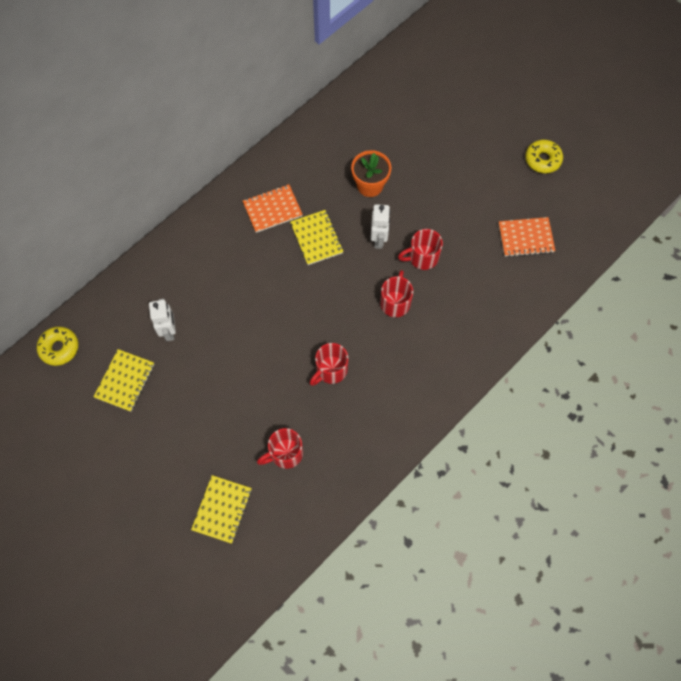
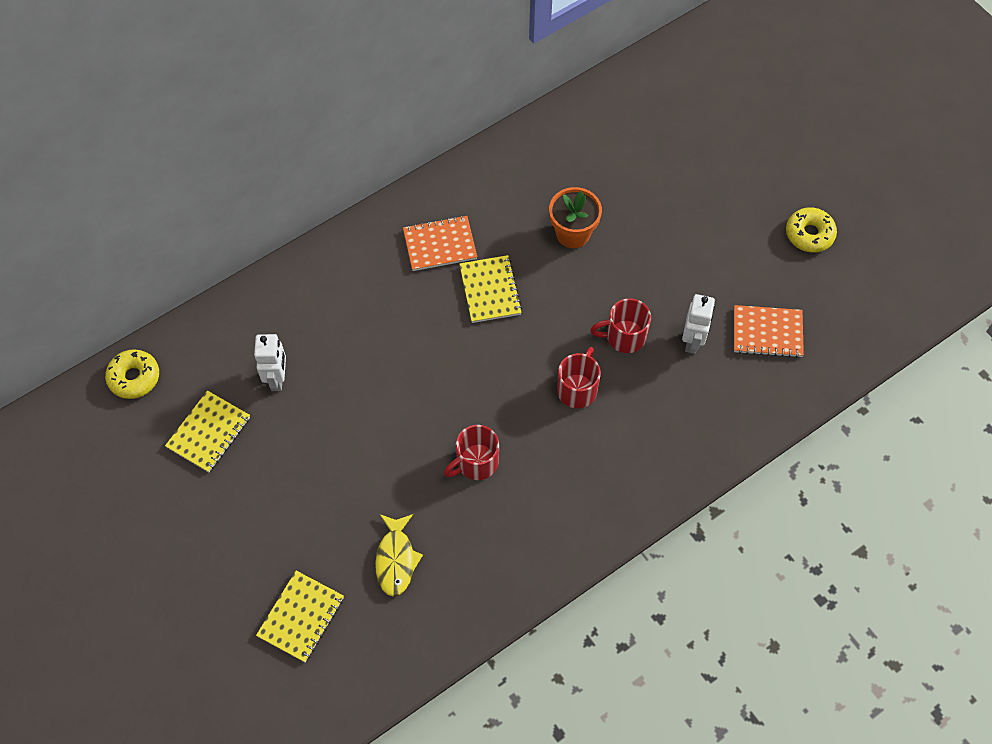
camera: 10 degrees right, 5 degrees down
(285, 453) = (396, 559): red mug -> yellow fish
(379, 239) = (571, 304): white robot -> white robot (692, 341)

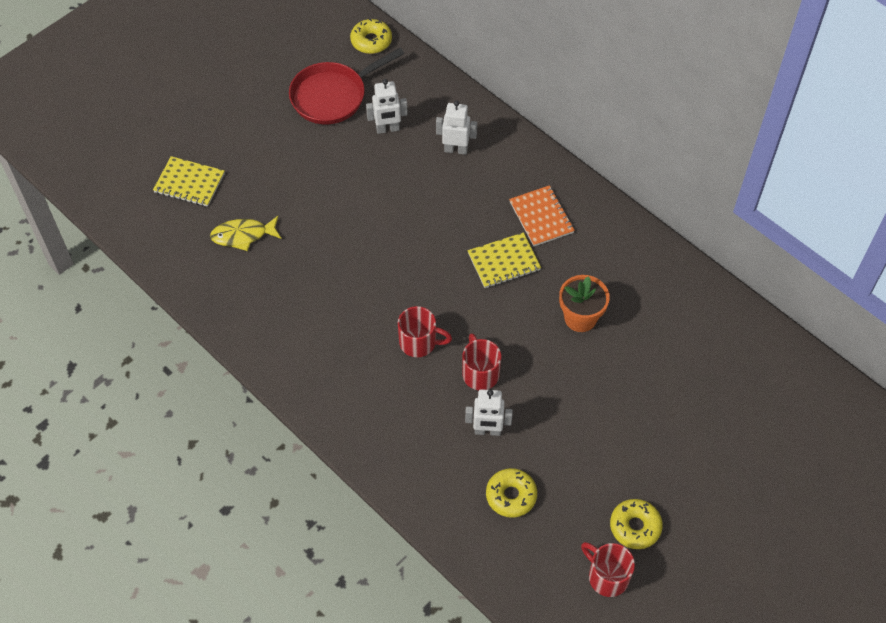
camera: 80 degrees right, 5 degrees down
(209, 432) = (333, 96): yellow notebook -> red pan
(326, 312) = (456, 149): none -> white robot
(476, 463) = (335, 276): red mug -> red mug (607, 576)
(767, 333) = (511, 496): orange notebook -> yellow donut

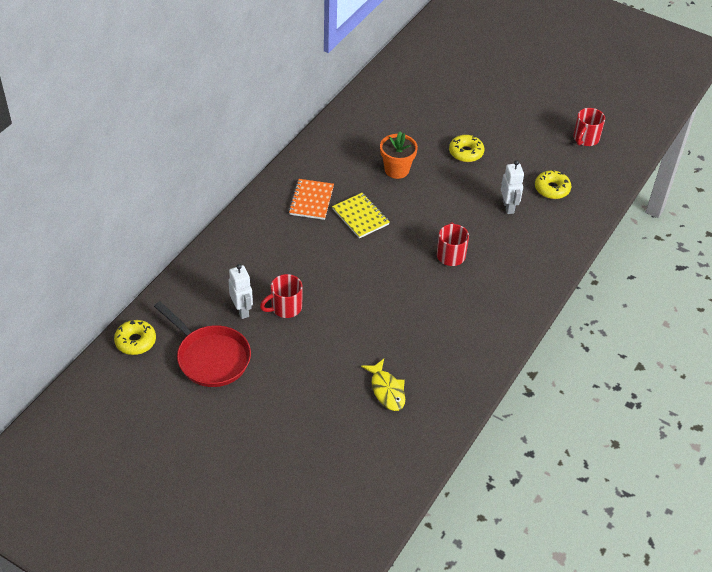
camera: 105 degrees left, 10 degrees down
(189, 183) = (340, 446): yellow notebook -> none
(456, 149) = (255, 261): white robot -> none
(480, 373) = (463, 217): red mug -> red mug (285, 308)
(541, 217) = (311, 200): orange notebook -> orange notebook turned 45 degrees counterclockwise
(635, 527) = (546, 129): yellow donut -> yellow donut (466, 153)

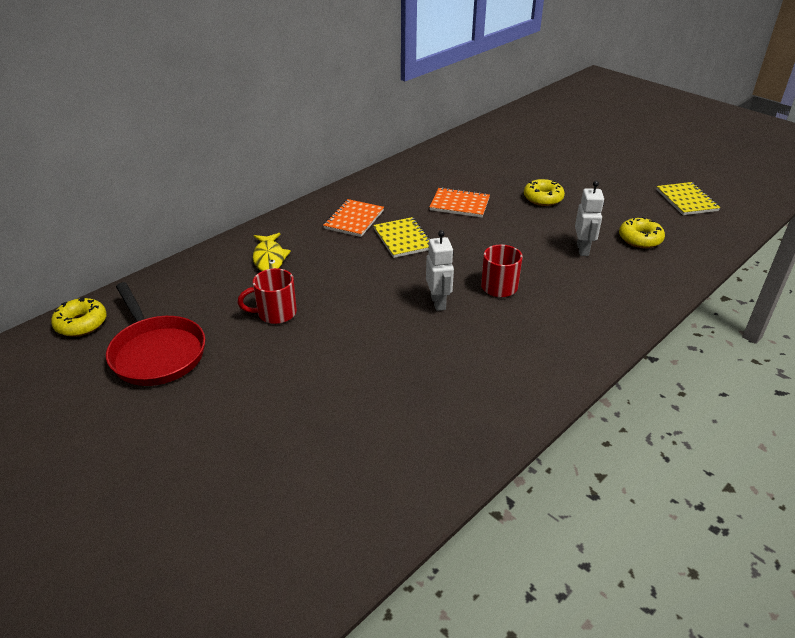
camera: 15 degrees right, 10 degrees down
(242, 310) = (223, 309): white robot -> white robot (438, 302)
(387, 390) = (364, 425): yellow fish -> yellow fish (269, 258)
(396, 170) = (459, 204): orange flower pot -> orange notebook
(585, 139) = (686, 200): red mug -> yellow notebook

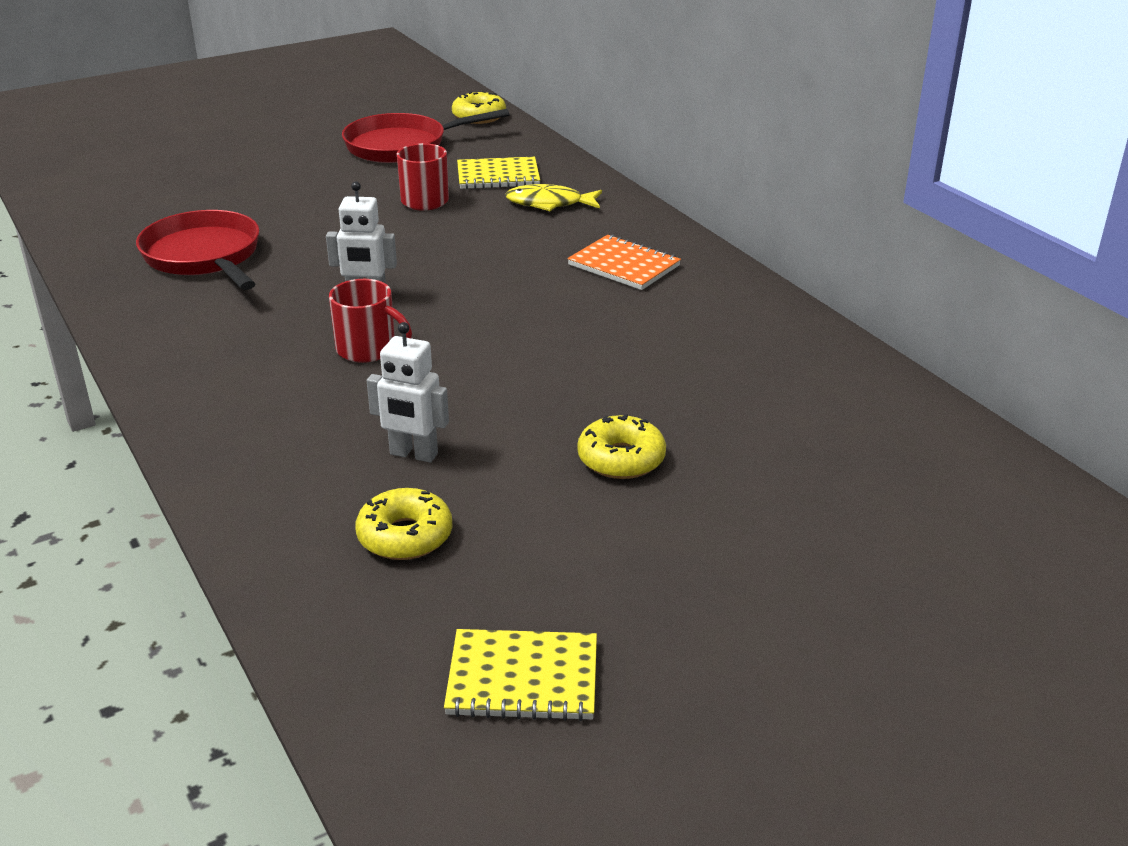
camera: 105 degrees right, 5 degrees down
(403, 239) = (545, 295): yellow notebook -> yellow notebook (498, 176)
(413, 401) = (204, 256): none -> red pan
(459, 204) = (634, 362): orange notebook -> none

